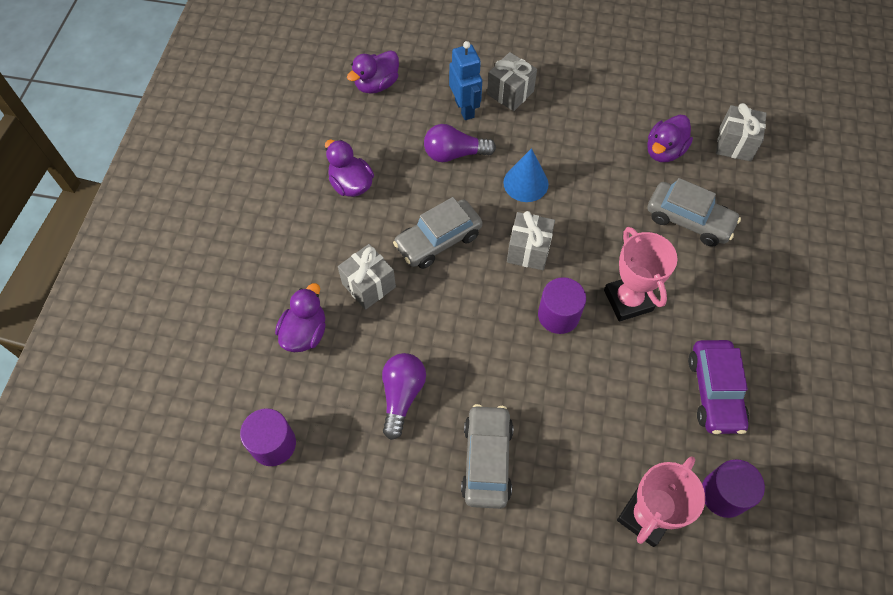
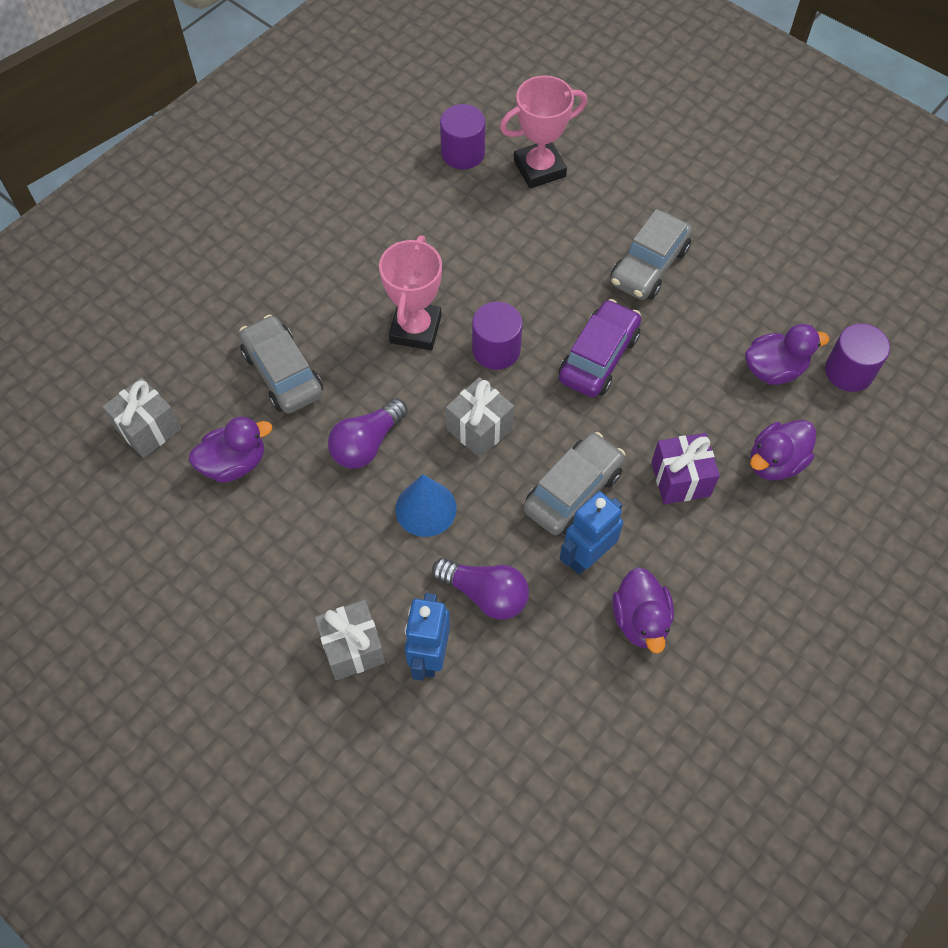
camera: 150 degrees left, 0 degrees up
(369, 285) = (680, 479): grey gift -> purple gift
(376, 84) = (526, 767): purple duck -> purple duck (774, 369)
(402, 395) = (700, 354): purple light bulb -> purple light bulb (366, 444)
(405, 204) = (587, 556): none -> blue robot
(438, 240) = (573, 491): grey car -> grey car turned 45 degrees counterclockwise
(714, 392) = (403, 220): purple car -> purple car (598, 357)

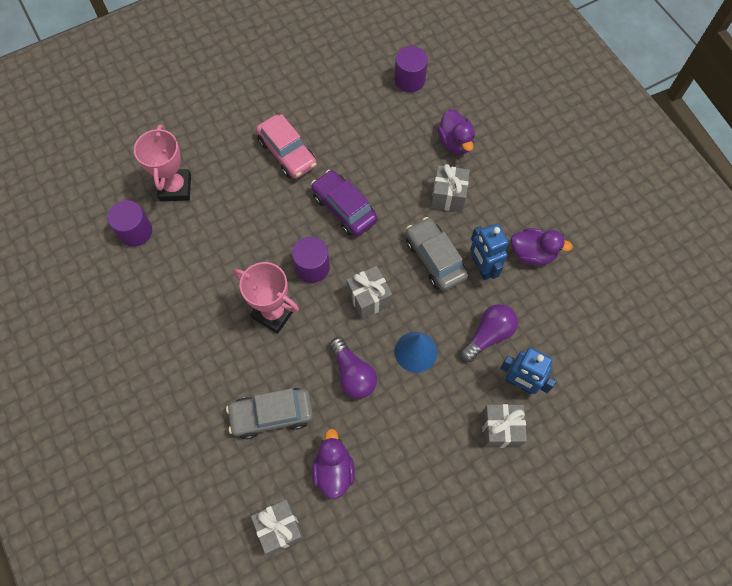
camera: 70 degrees left, 5 degrees up
(649, 266) = (287, 153): grey car -> pink car
(680, 479) = (448, 196): purple gift -> grey gift
(774, 369) = (393, 117): purple duck -> none

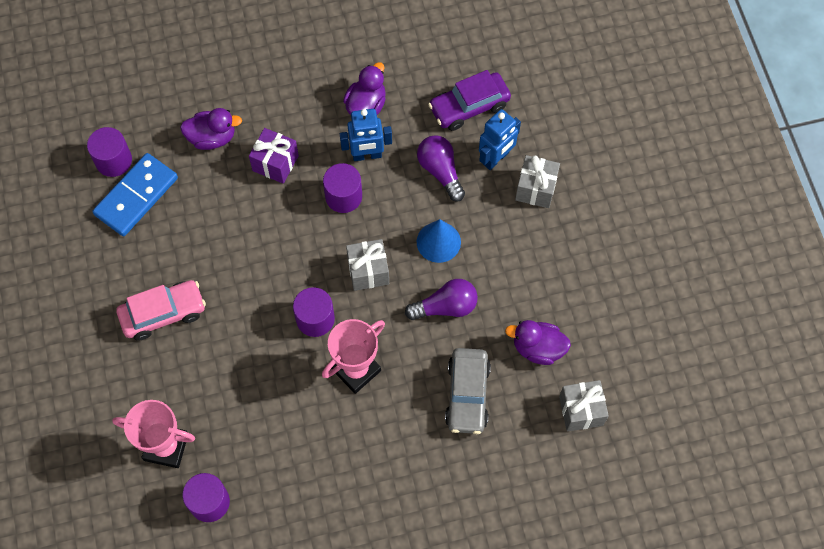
camera: 75 degrees left, 0 degrees up
(344, 208) = (255, 270): purple car -> purple car (469, 107)
(383, 104) = (136, 196): none -> blue domino
(435, 259) = (343, 196): grey car -> purple cylinder
(448, 196) = (275, 163): grey gift -> purple gift

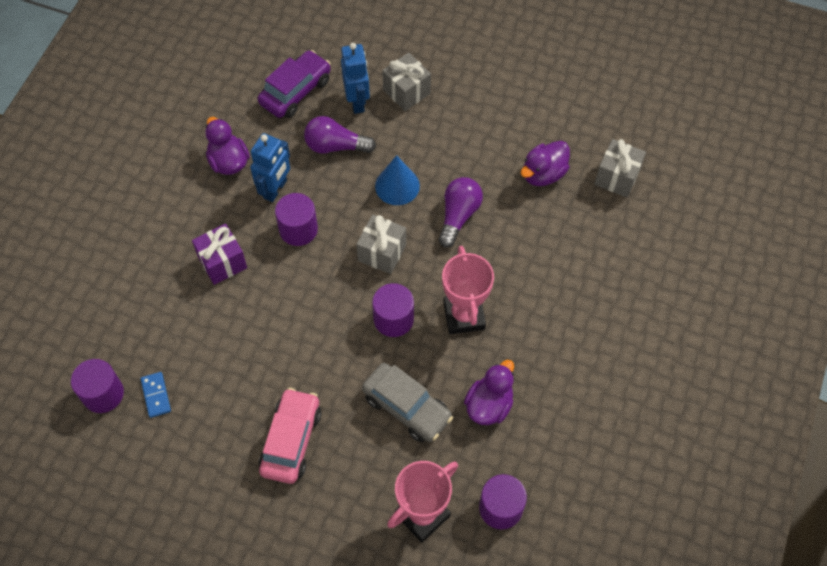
camera: 55 degrees left, 5 degrees down
(136, 196) = (156, 395): blue domino -> blue domino, size x0.47
(212, 137) = (153, 297): purple duck -> purple duck (489, 405)
(467, 395) = (546, 247): grey car -> grey car (407, 407)
(469, 107) = (296, 91): purple car -> purple car turned 150 degrees counterclockwise

